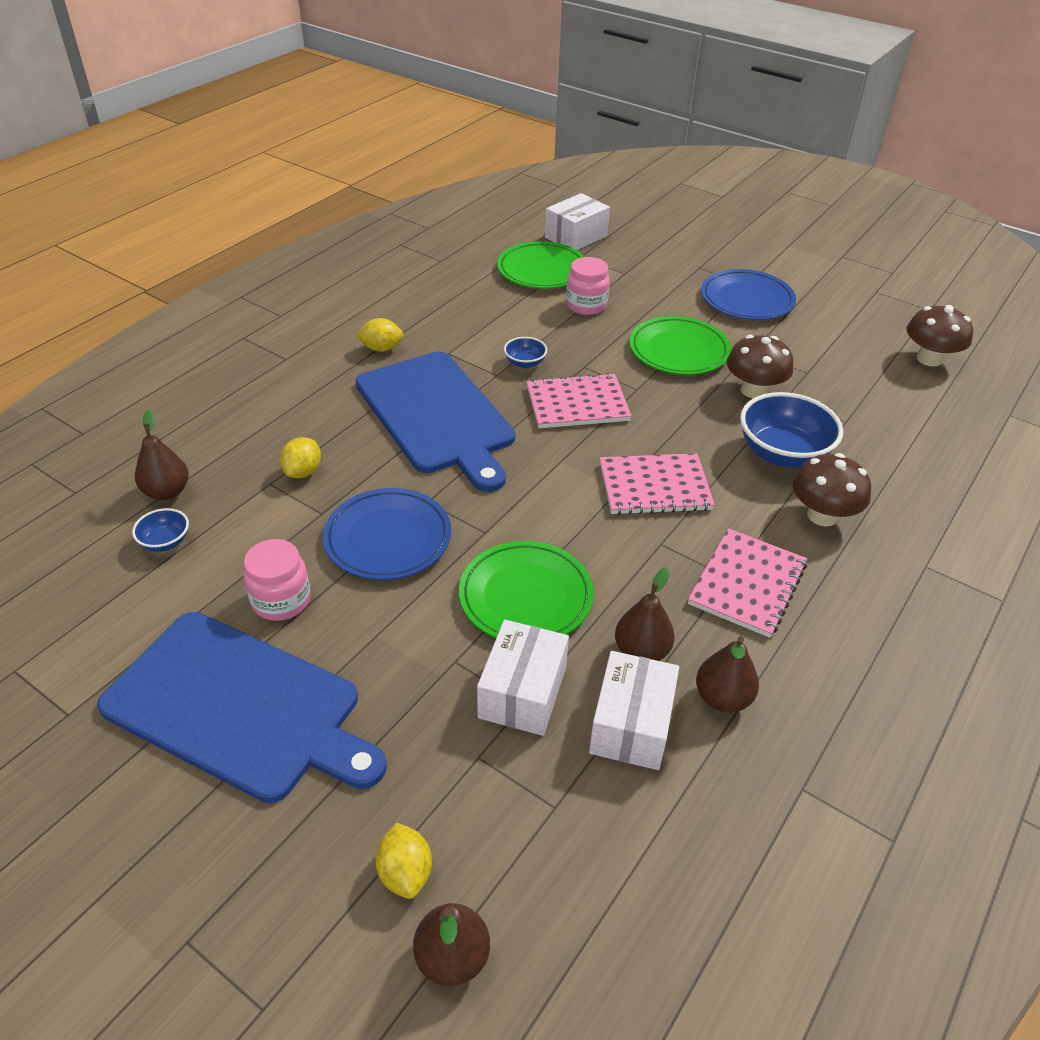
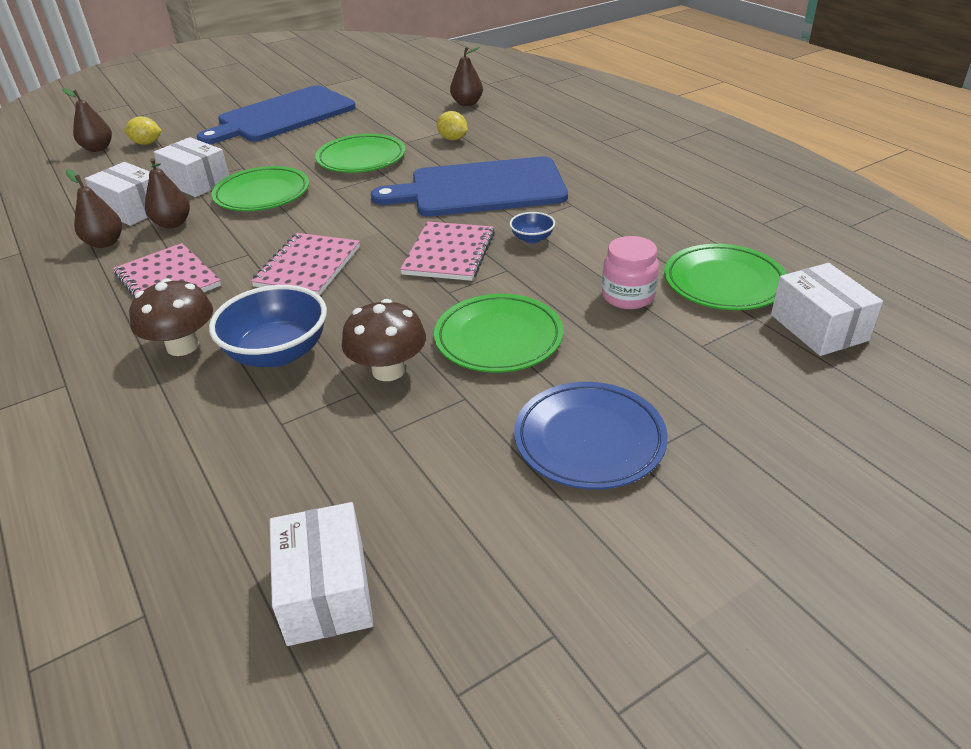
camera: 115 degrees right, 5 degrees down
(165, 542) = (421, 103): blue bowl -> none
(281, 600) = (343, 128): pink jar -> none
(381, 348) = (595, 177): yellow lemon -> none
(388, 538) = (361, 159): blue plate -> green plate
(929, 359) = (326, 591): brown mushroom -> white box

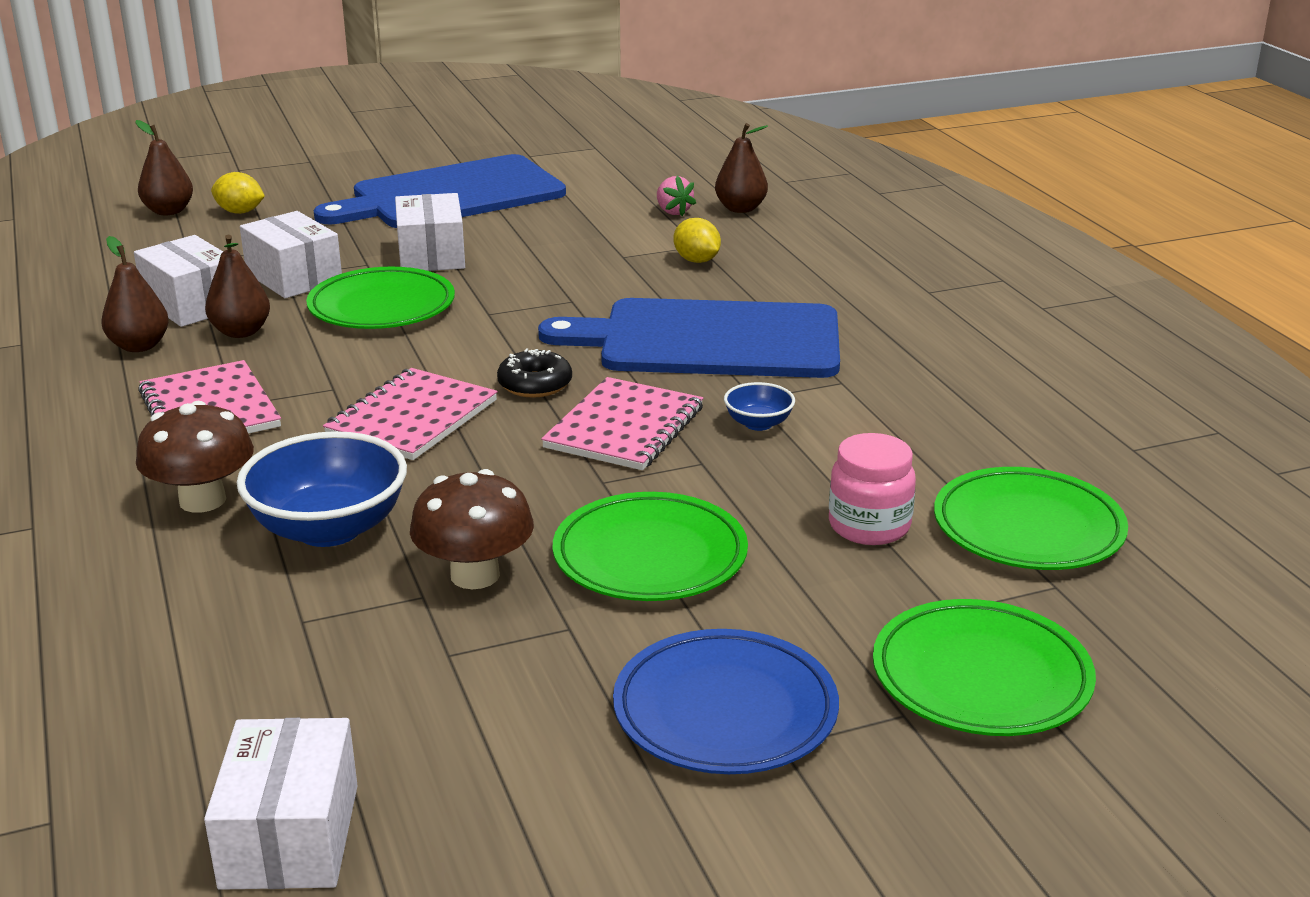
camera: 10 degrees right, 10 degrees down
(361, 159) = (546, 273): green plate -> green plate (981, 677)
(381, 232) = (535, 384): none -> black donut
(426, 110) = (673, 212): none -> pink strawberry
(819, 327) = (1147, 613): white box -> white box (431, 255)

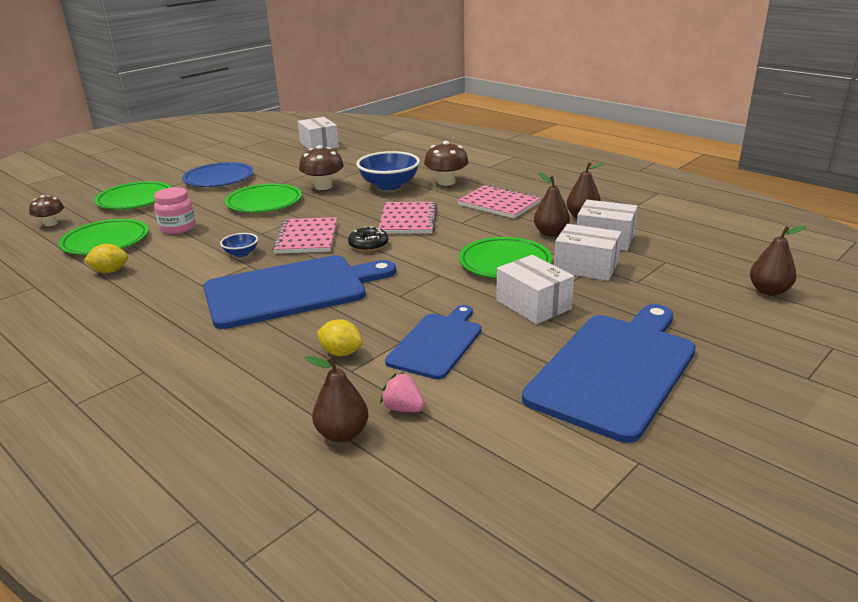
camera: 155 degrees right, 0 degrees up
(240, 212) = (725, 304): yellow lemon -> yellow lemon (110, 271)
(586, 246) = (436, 343): none -> blue cutting board
(1191, 635) = (51, 223): none -> brown mushroom

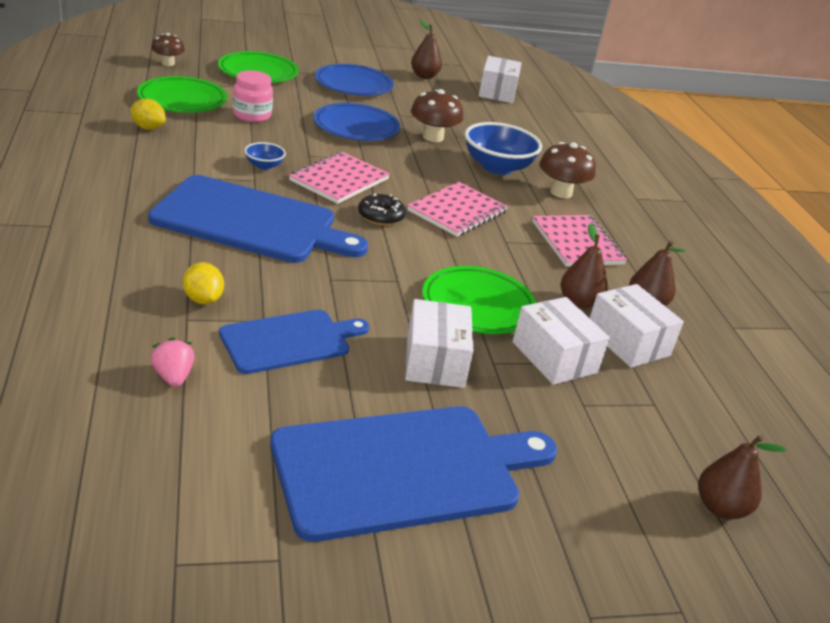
camera: 30 degrees right, 5 degrees up
(264, 202) = (356, 127): green plate -> blue plate
(342, 434) = (99, 365): brown pear -> brown pear (424, 76)

